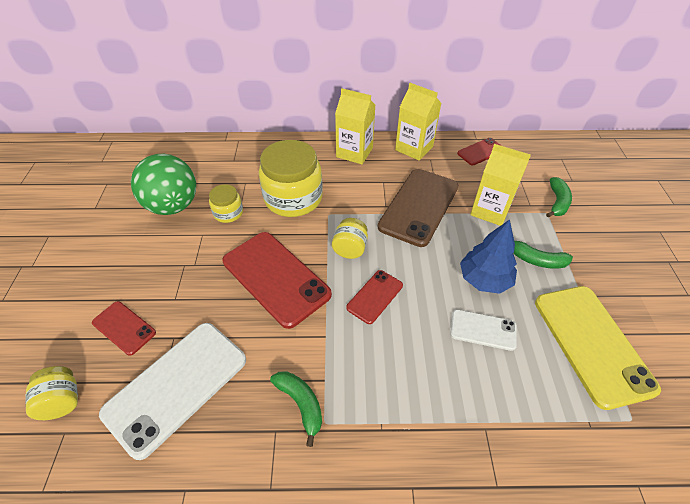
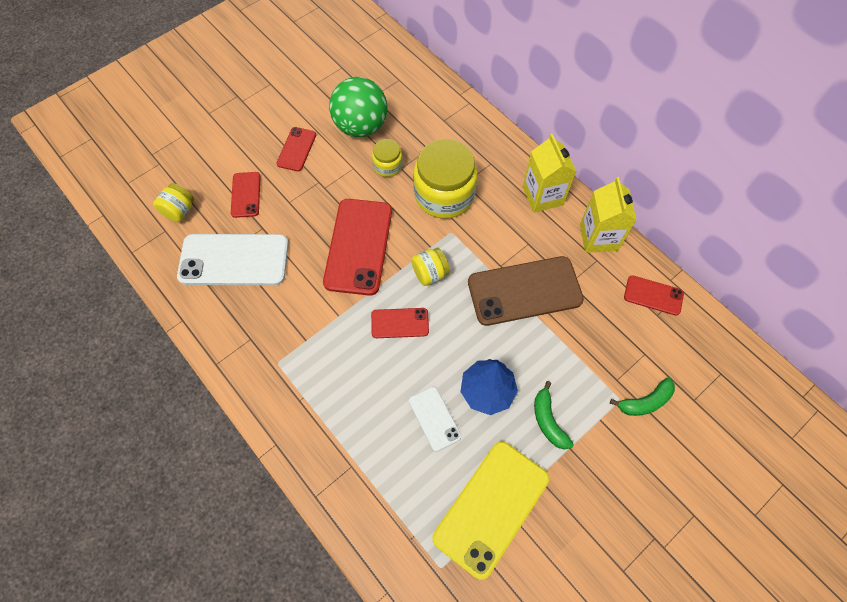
camera: 50 degrees right, 15 degrees up
(134, 259) = (296, 149): none -> red phone
(301, 404) = (278, 339): green banana -> none
(490, 210) = (575, 350): yellow carton -> none

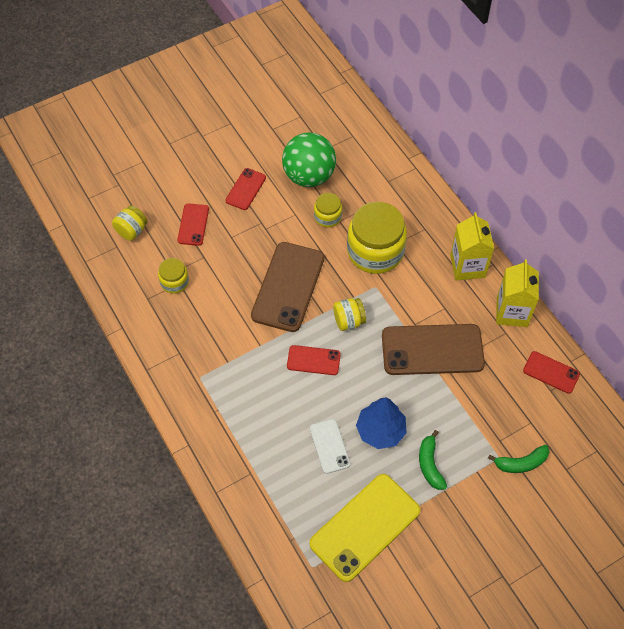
camera: 10 degrees right, 5 degrees down
(234, 260) = (174, 282): white phone -> yellow jar
(358, 246) = (288, 287): red phone -> brown phone

